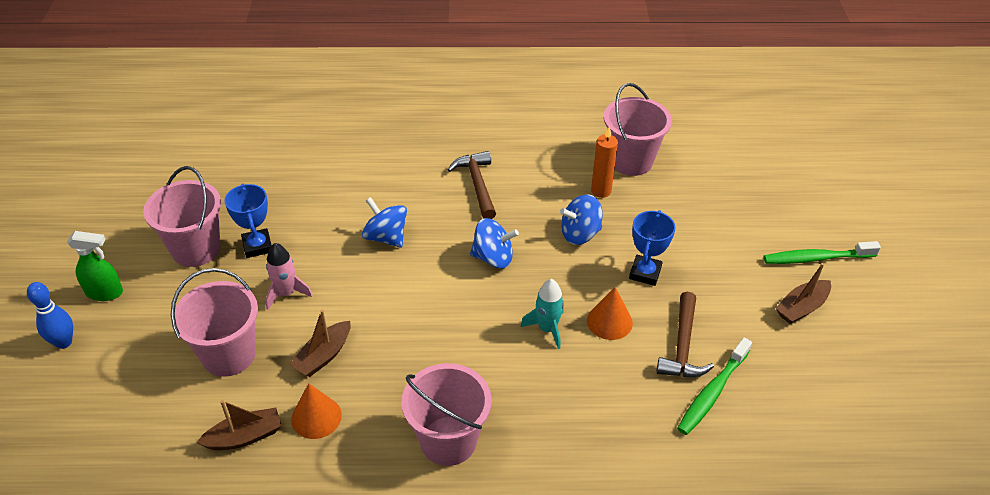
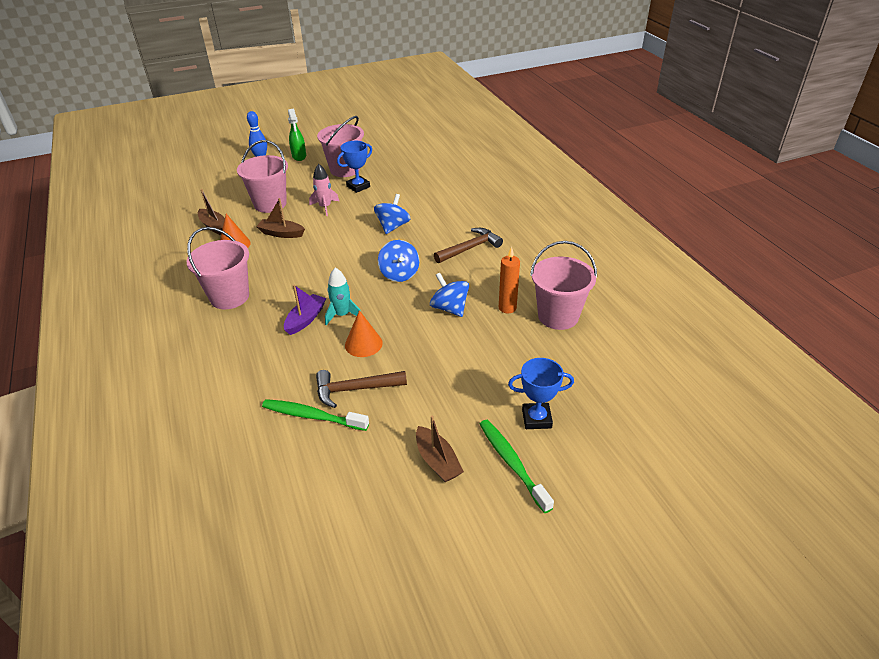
camera: 70 degrees right, 5 degrees down
(539, 366) = (305, 319): none -> purple boat
(645, 273) = (426, 352): blue trophy -> blue trophy (536, 419)
(801, 308) = (437, 461): brown boat -> brown boat turned 150 degrees counterclockwise

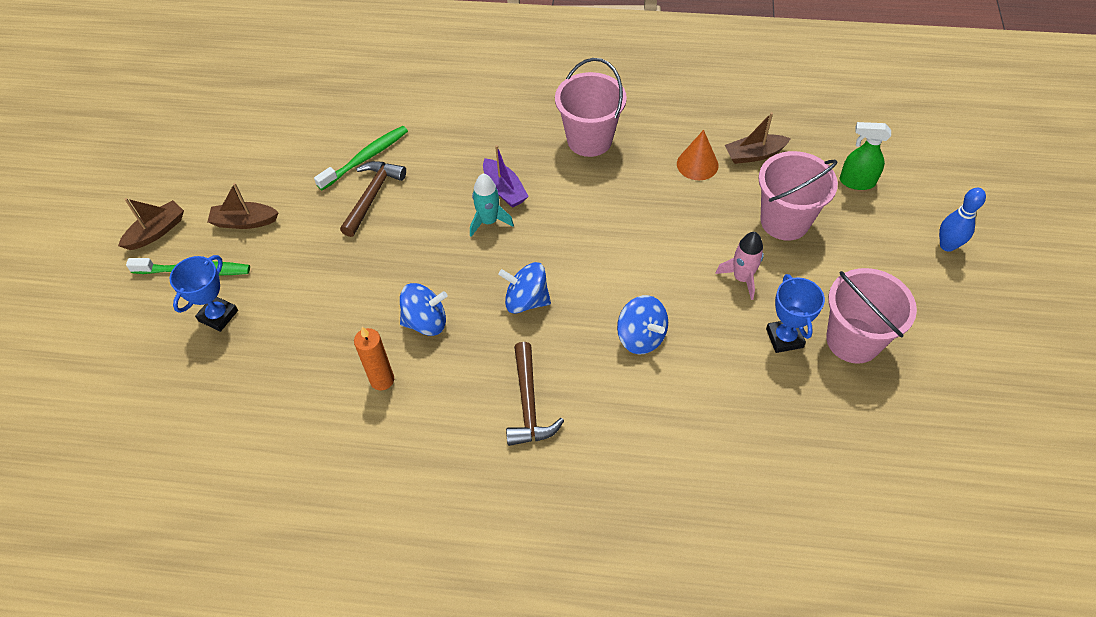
camera: 120 degrees right, 15 degrees up
(281, 233) = (697, 213): brown boat -> brown boat (156, 231)
(299, 156) = (932, 295): green spray bottle -> green spray bottle (856, 182)
(363, 344) = (429, 223): orange cone -> none
(558, 316) = (327, 425): pink bucket -> none

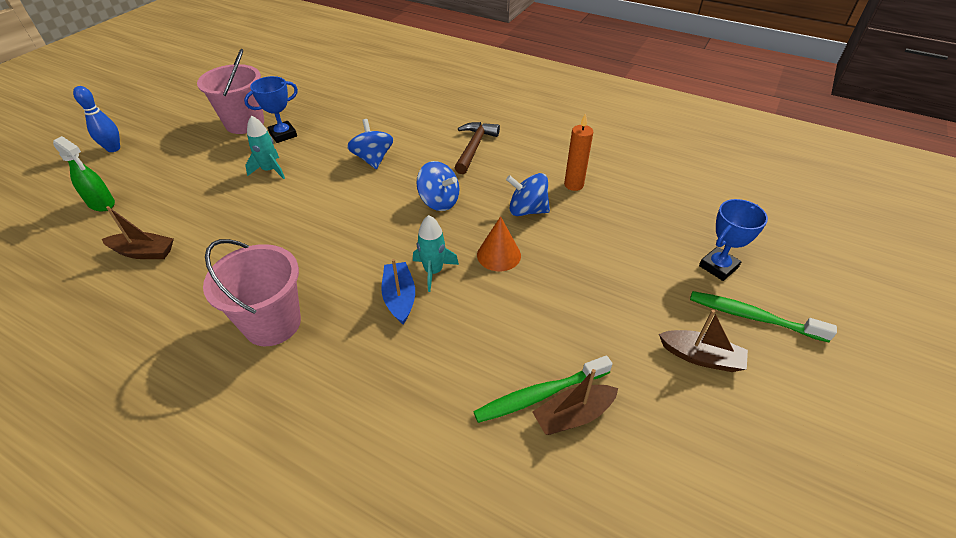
camera: 160 degrees left, 10 degrees down
(156, 231) = (815, 380): brown boat -> brown boat (573, 415)
(372, 196) = (544, 338): brown hammer -> none
(504, 189) = (399, 298): purple boat -> blue boat
(697, 164) = (201, 260): orange cone -> orange cone (499, 255)
(742, 278) = (270, 170): pink rocket -> turquoise rocket
(784, 221) = (193, 194): pink bucket -> none
(784, 338) = (283, 135): blue trophy -> blue trophy turned 45 degrees clockwise

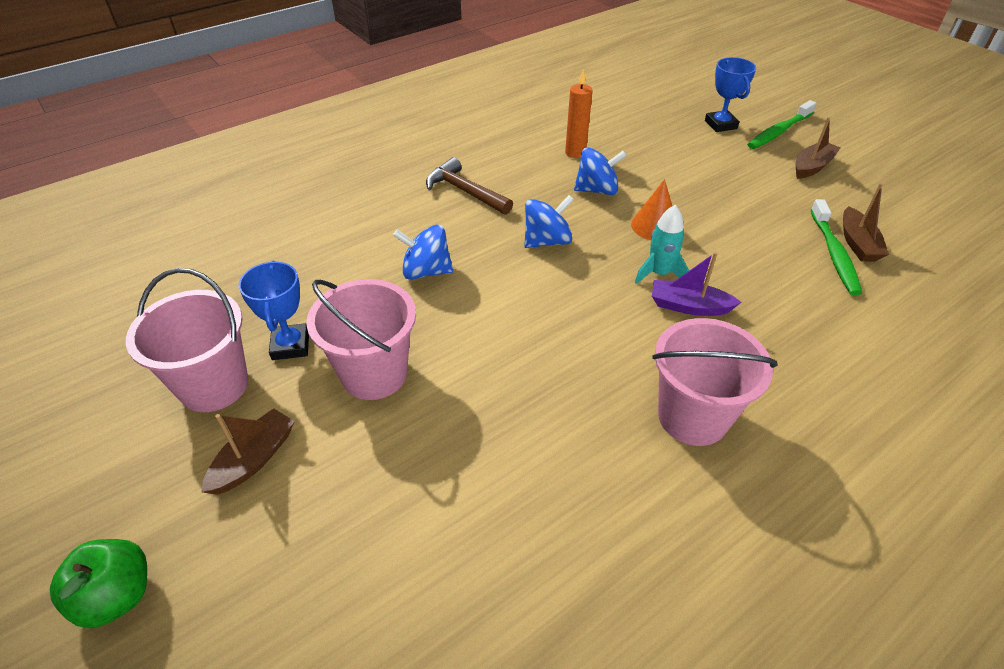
camera: 65 degrees left, 0 degrees up
(102, 204) = (304, 617): green spray bottle -> none
(113, 148) = (117, 596): blue bowling pin -> green apple
(144, 252) = (485, 551): brown boat -> brown boat (254, 459)
(270, 170) = (374, 374): turquoise rocket -> pink bucket
(399, 298) = (689, 306): blue boat -> purple boat
(527, 210) = (597, 190): blue spinning top -> blue spinning top turned 135 degrees counterclockwise

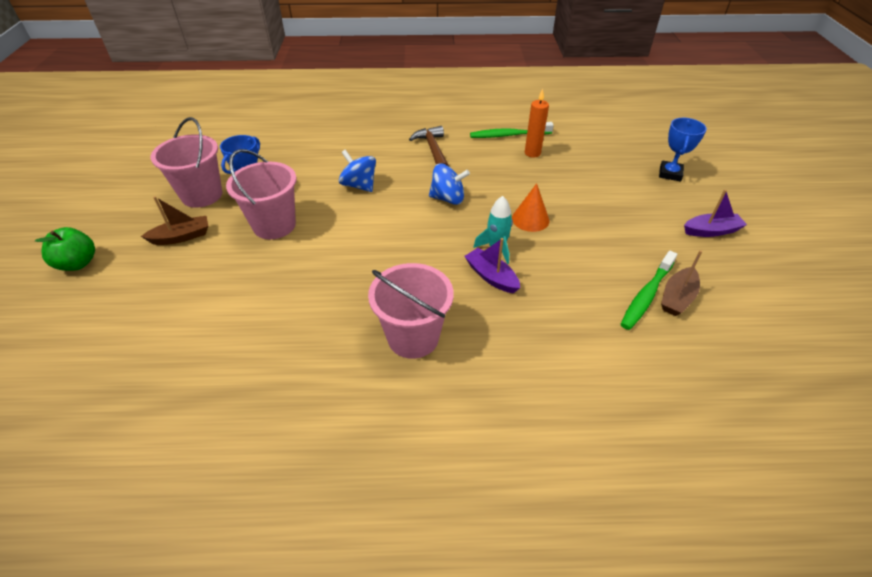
camera: 35 degrees right, 0 degrees up
(597, 190) = (518, 182): blue spinning top -> none
(779, 131) = (715, 196): green toothbrush -> green toothbrush (508, 135)
(812, 167) = (711, 231): brown boat -> purple boat

